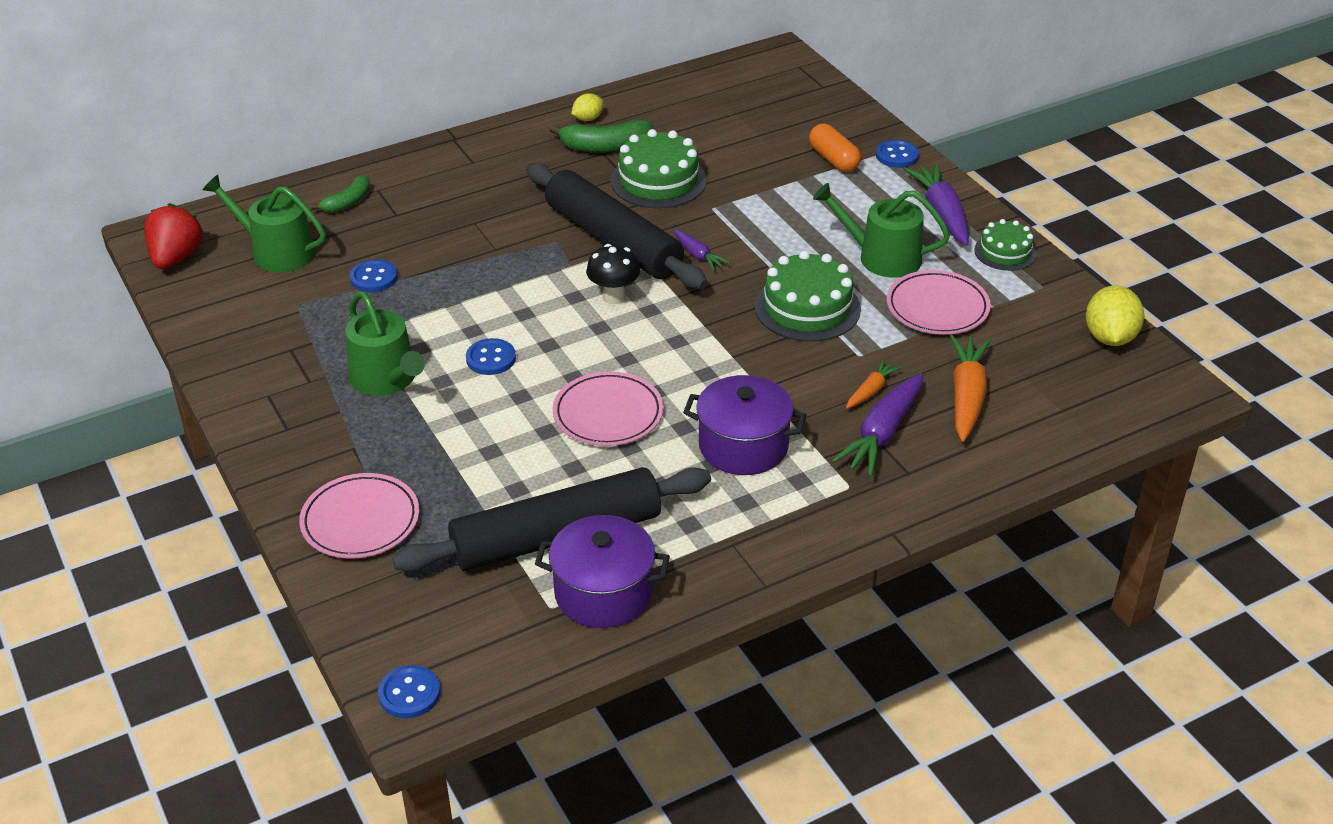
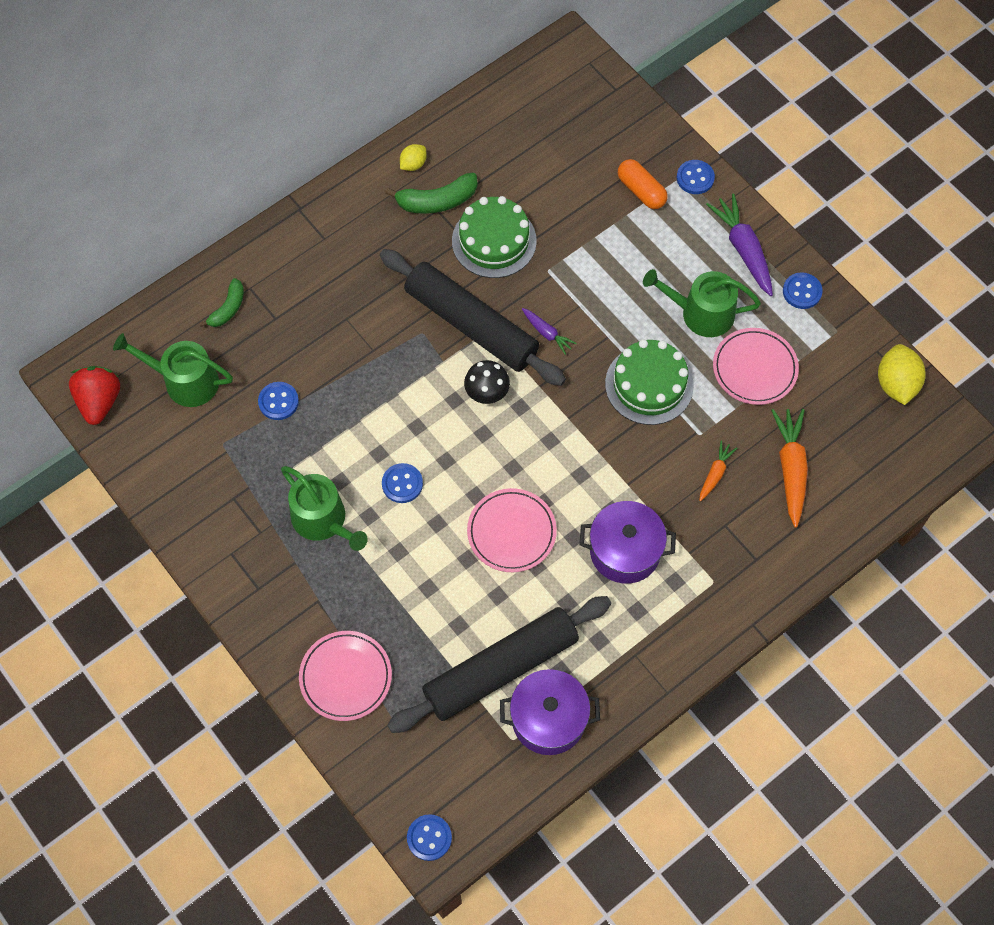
camera: 10 degrees left, 25 degrees up
(882, 434) = (730, 521): purple carrot -> none
(1005, 252) = (802, 291): green cake -> blue button

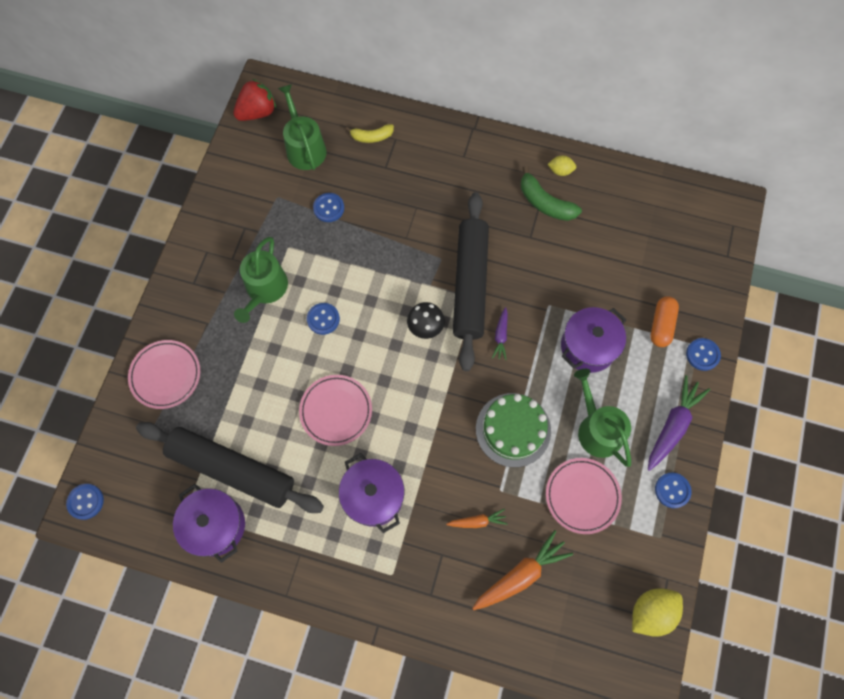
camera: 55 degrees right, 5 degrees up
(228, 308) = (372, 137): green banana -> yellow banana
(494, 241) = (544, 257): green cake -> none
(615, 265) = (588, 346): none -> purple pot

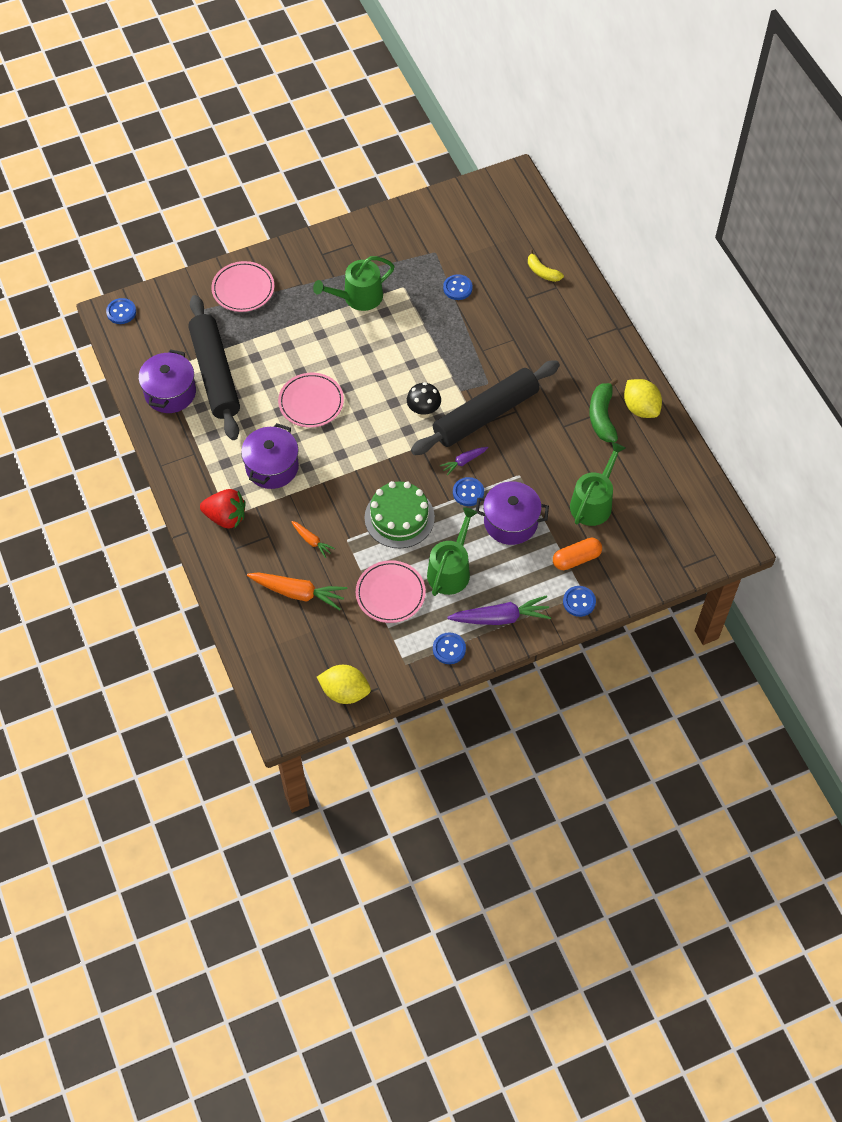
camera: 50 degrees right, 10 degrees down
(257, 112) = (489, 191): red strawberry -> red strawberry (226, 517)
(304, 147) = (490, 239): green watering can -> green watering can (593, 502)
(323, 319) = (370, 346): blue button -> blue button (468, 492)
(560, 171) = (640, 408): yellow lemon -> yellow lemon, size x1.76

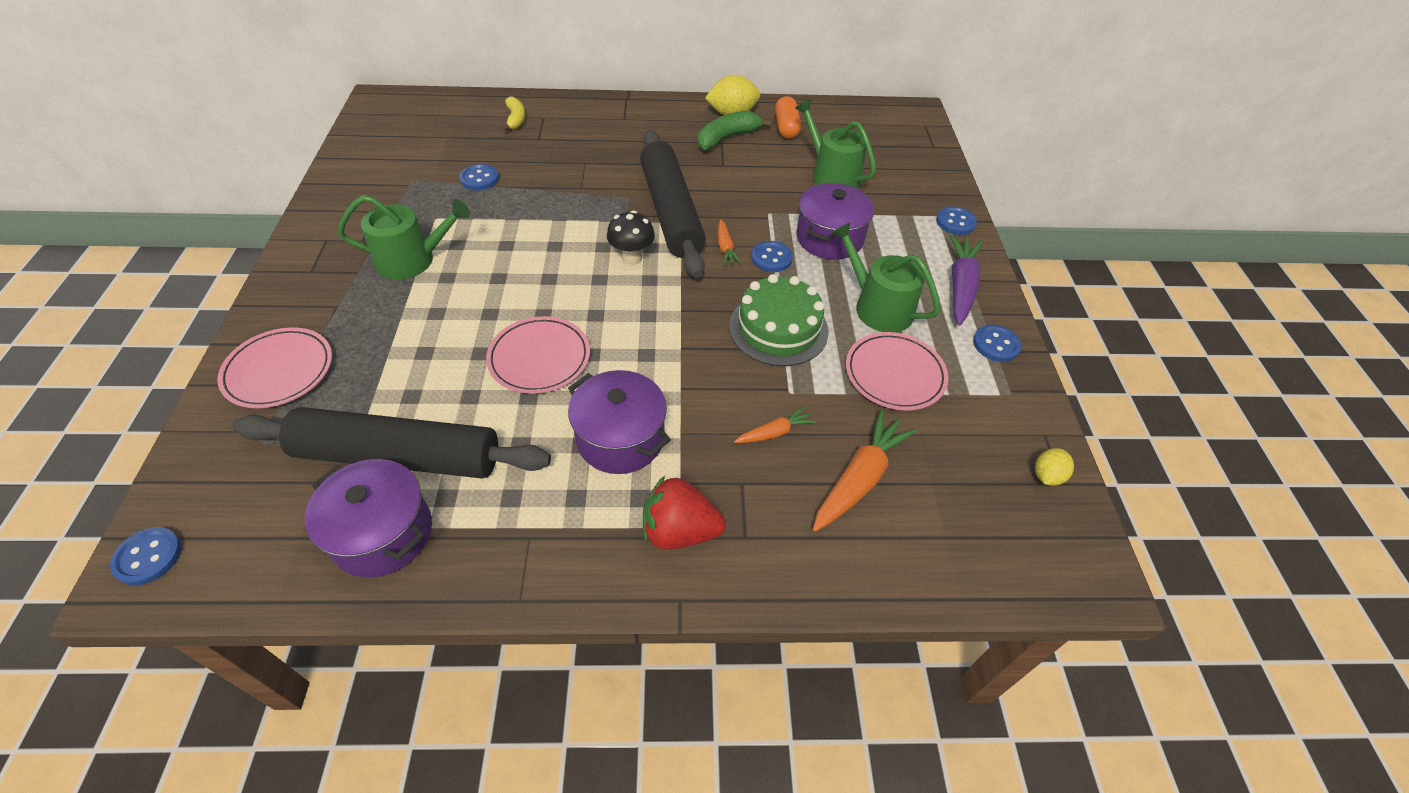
camera: 70 degrees left, 10 degrees down
(226, 517) = (679, 531): red strawberry -> red strawberry turned 120 degrees counterclockwise
(345, 692) = (1047, 476): yellow lemon -> yellow lemon, size x0.57
(358, 297) = (412, 260): green watering can -> green watering can turned 90 degrees counterclockwise
(464, 461) = (725, 248): purple carrot -> orange carrot
(542, 272) = (515, 119): yellow banana -> yellow banana turned 75 degrees counterclockwise
(576, 559) = (898, 207): orange capsule -> orange capsule (786, 127)
(602, 416) = (727, 138): green banana -> green banana turned 120 degrees clockwise

